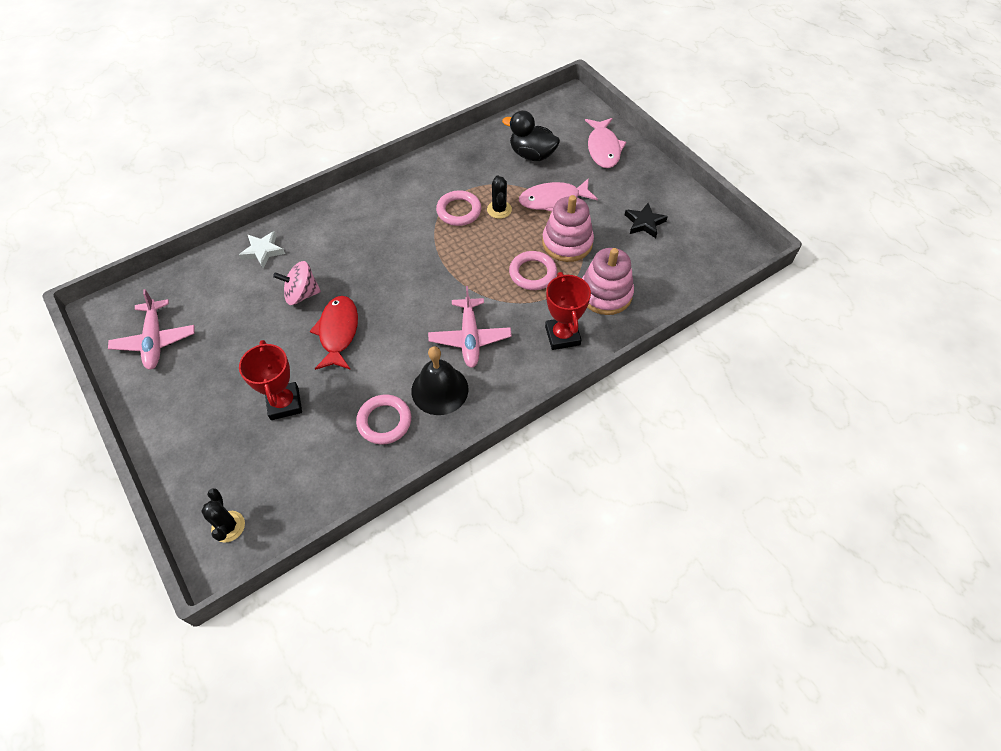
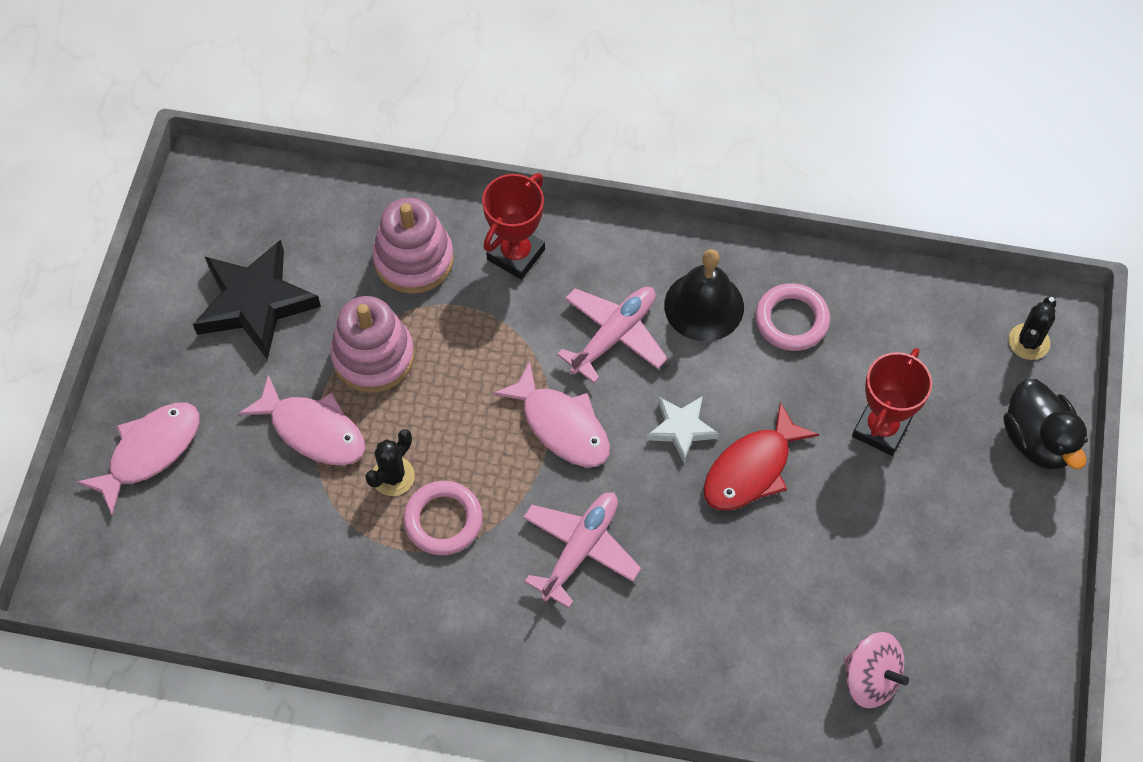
camera: 135 degrees left, 5 degrees up
(155, 340) = (978, 648): pink plane -> pink plane (580, 549)
(263, 251) = (748, 682): white star -> white star (681, 428)
(302, 294) = (751, 563): pink spinning top -> pink spinning top (870, 678)
(450, 281) = (561, 426): none -> pink fish
(532, 155) = (248, 528): black duck -> black duck (1037, 440)
(533, 273) = (459, 353): pink ring -> none
(644, 223) = (255, 303): black star -> black star, size x1.82

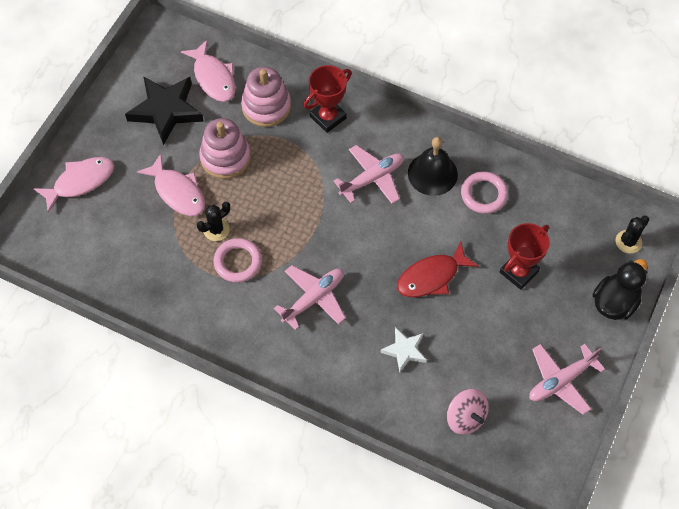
camera: 15 degrees right, 0 degrees up
(561, 426) = (324, 224): pink fish -> pink fish (213, 78)
(681, 428) = (396, 243): white star -> white star (404, 350)
(995, 583) = (561, 381): none -> pink plane
(1037, 440) = (615, 302): black duck -> black duck turned 135 degrees counterclockwise

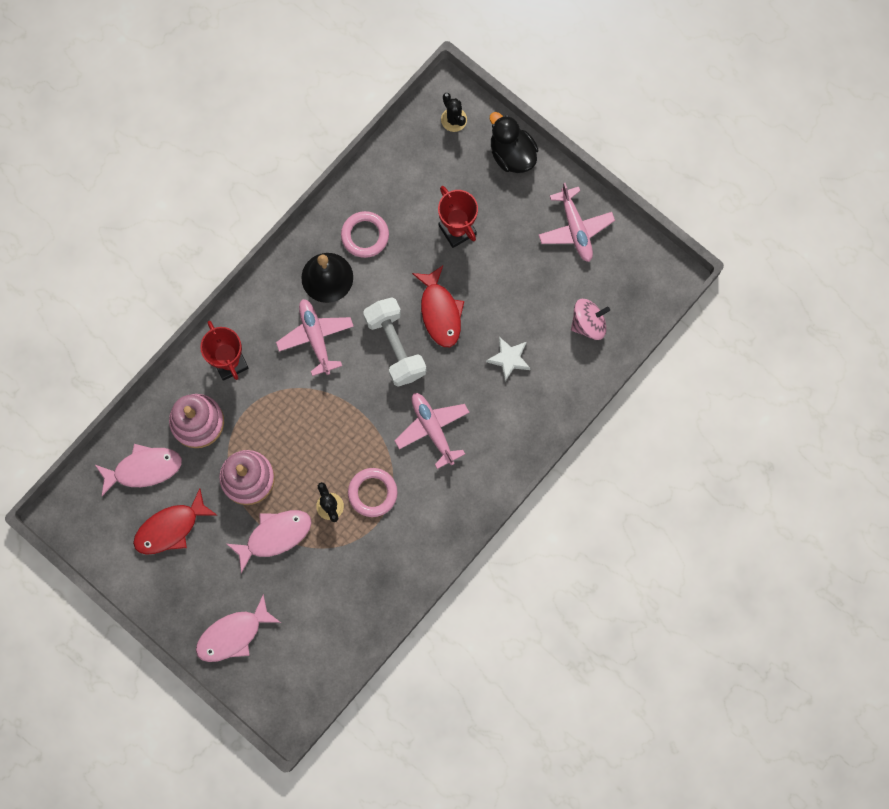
camera: 75 degrees left, 15 degrees up
(80, 182) = (233, 634): pink fish -> pink fish turned 105 degrees counterclockwise
(166, 110) = (171, 528): black star -> red fish
(385, 246) = (395, 346): none -> white dumbbell

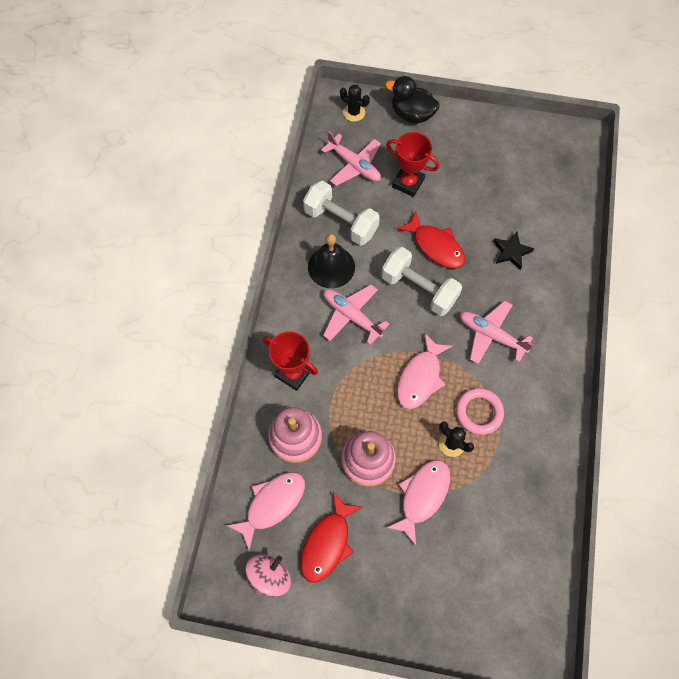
camera: 30 degrees left, 10 degrees down
(233, 634) = (443, 608): pink fish -> pink fish (420, 377)
(365, 235) = (341, 222): pink ring -> white dumbbell
(509, 359) = (511, 252): white star -> black star
(575, 229) = (492, 140): pink plane -> pink plane (354, 165)
(588, 323) = (549, 197): pink spinning top -> pink spinning top (270, 576)

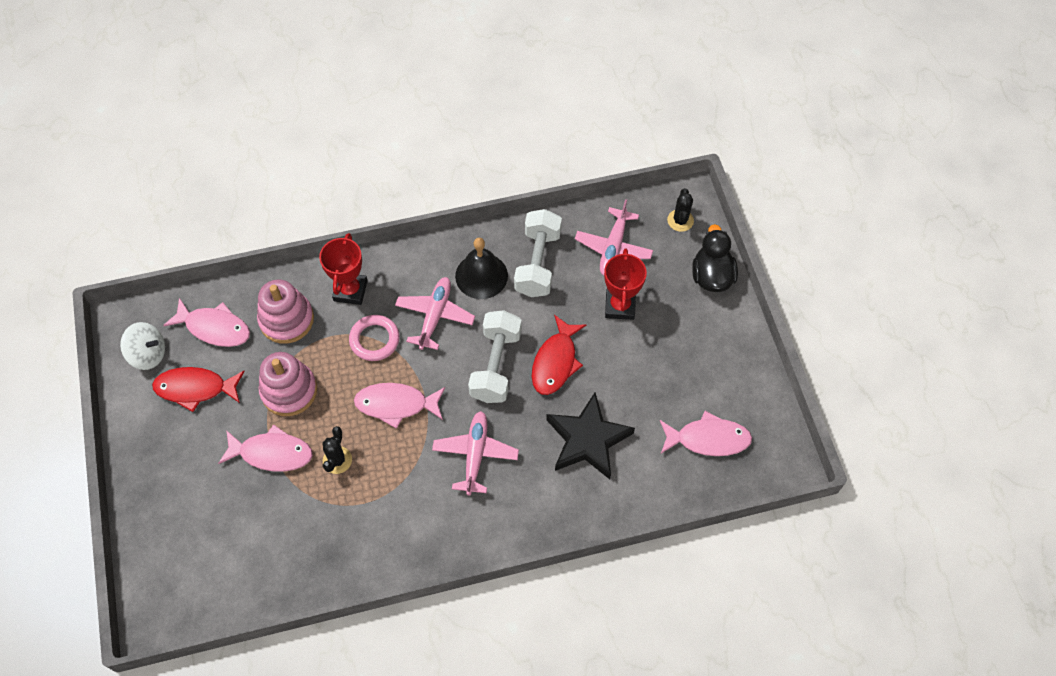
camera: 65 degrees right, 5 degrees down
(270, 576) = (148, 354): pink spinning top -> white spinning top
(479, 412) = (382, 473): pink ring -> pink ring (374, 340)
(511, 252) = (587, 439): black star -> black star, size x1.82
(543, 175) = (708, 439): none -> pink fish

